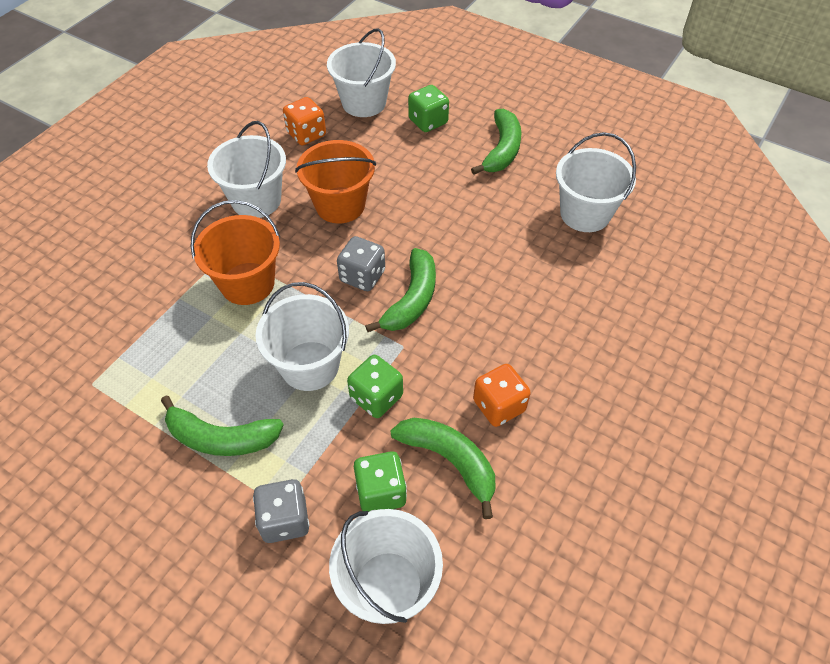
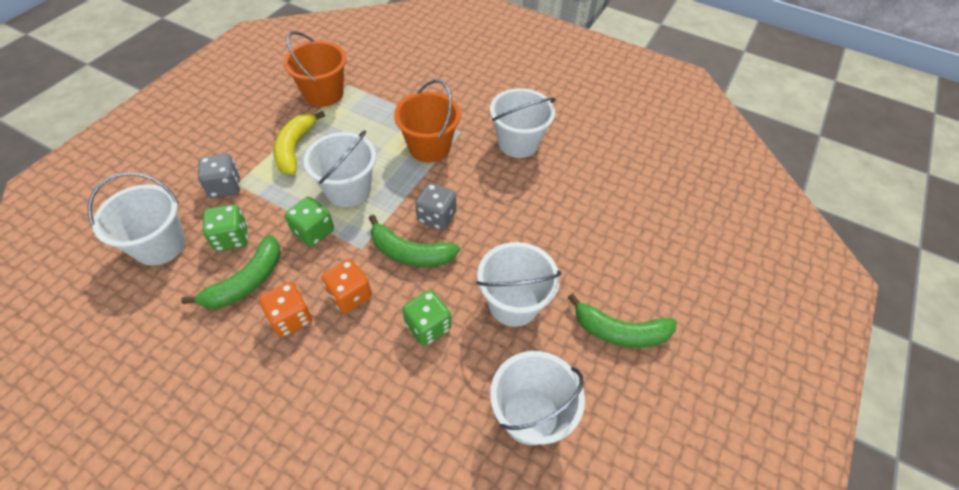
camera: 85 degrees right, 0 degrees up
(221, 438) = (295, 148): green banana -> yellow banana
(306, 134) = (606, 167): orange dice -> orange dice (350, 295)
(340, 205) = (519, 197): orange bucket -> orange bucket (323, 93)
(364, 103) = (663, 206): white bucket -> white bucket (513, 303)
(428, 122) = (649, 261): green dice -> green dice (428, 326)

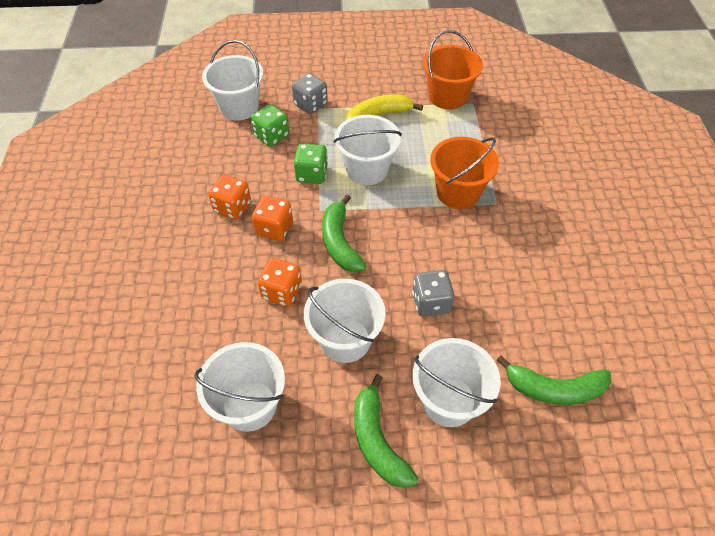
camera: 60 degrees right, 0 degrees up
(247, 281) = (244, 166): green banana -> green banana (554, 389)
(428, 326) = (282, 292): green dice -> orange dice
(436, 217) = (389, 239): grey dice -> grey dice (431, 302)
(518, 143) = (527, 251): white bucket -> white bucket (448, 401)

